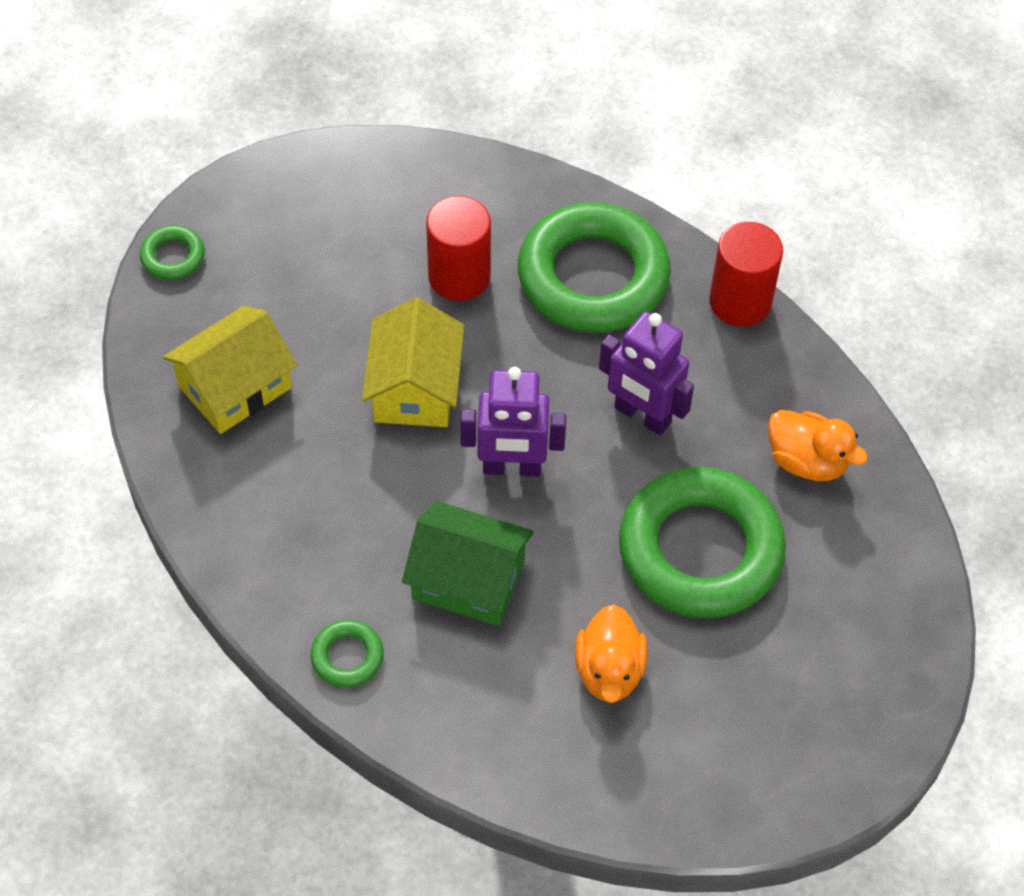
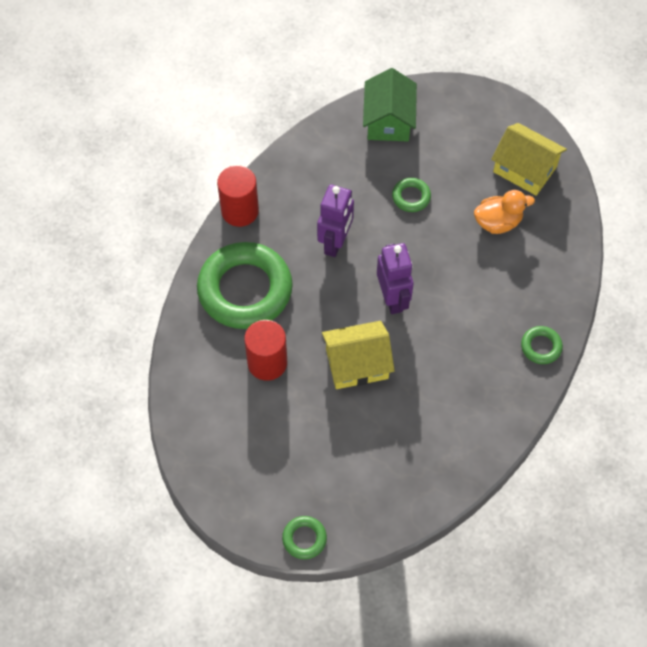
camera: 105 degrees left, 5 degrees up
(235, 387) = (391, 465): yellow house -> yellow house (525, 169)
(468, 580) = (471, 301): green house -> green house (388, 120)
(700, 550) = (411, 197): green ring -> green ring, size x0.43
(807, 461) = (337, 159): orange duck -> none

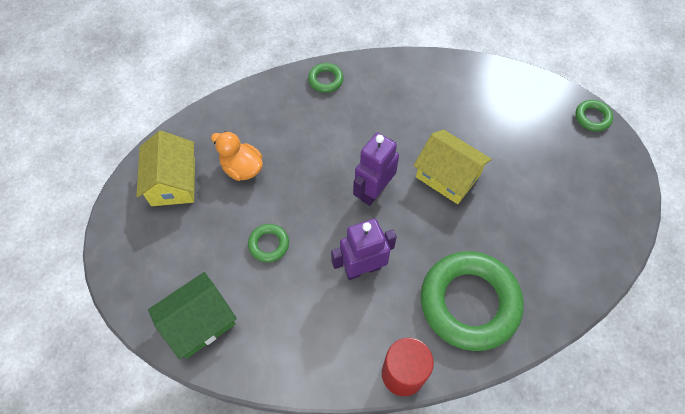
camera: 130 degrees left, 0 degrees up
(267, 363) = (508, 235): red cylinder -> none

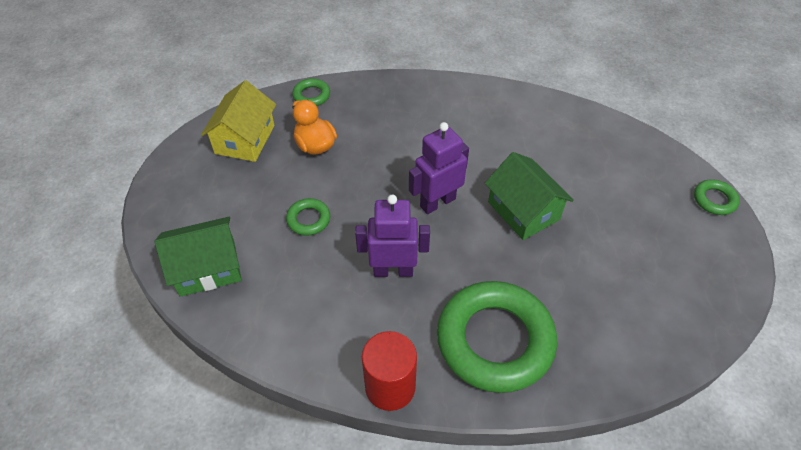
camera: 20 degrees right, 10 degrees down
(325, 80) = (433, 91): green ring -> green ring (311, 95)
(448, 176) = (523, 211): yellow house -> green house

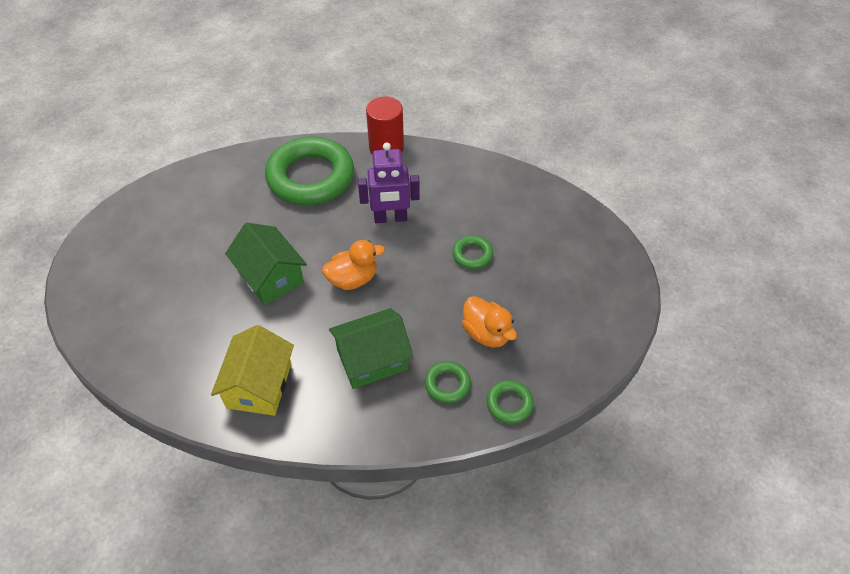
camera: 175 degrees right, 0 degrees up
(207, 268) = (545, 210): green house -> green house (372, 359)
(245, 139) = (565, 335): yellow house -> yellow house (259, 385)
(437, 202) = (353, 279): purple robot -> orange duck
(714, 200) = (78, 301): green ring -> green ring (447, 384)

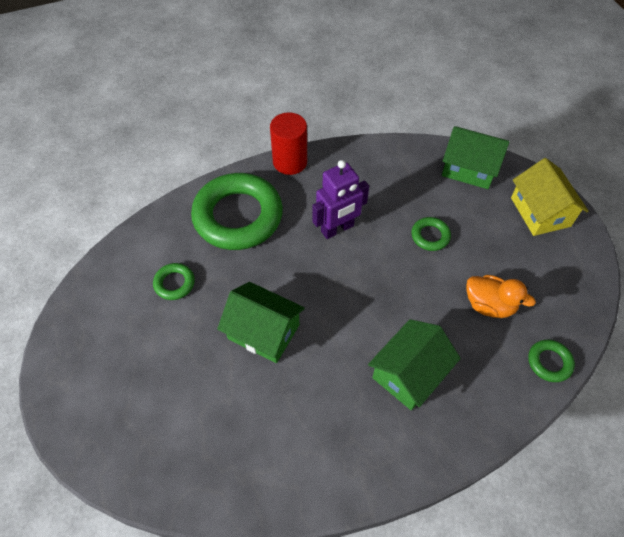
camera: 25 degrees left, 5 degrees up
(259, 385) = (323, 447): yellow house -> yellow house (540, 212)
(353, 279) = (342, 302): orange duck -> none
(447, 384) = (488, 368): green ring -> green ring (174, 283)
(553, 209) = (469, 168): none -> green house

